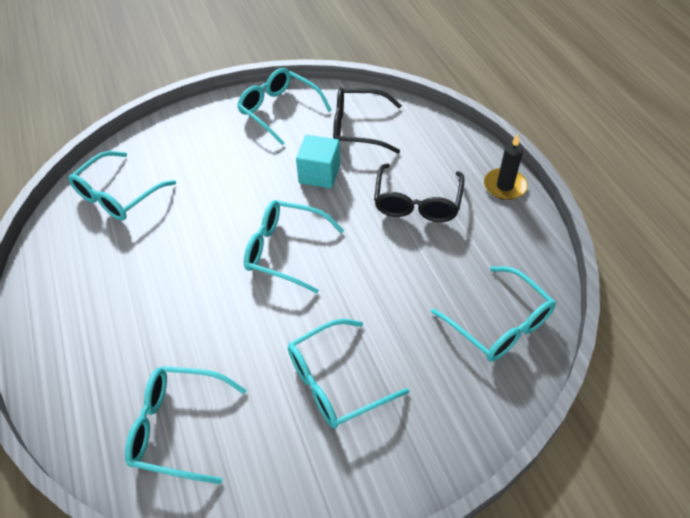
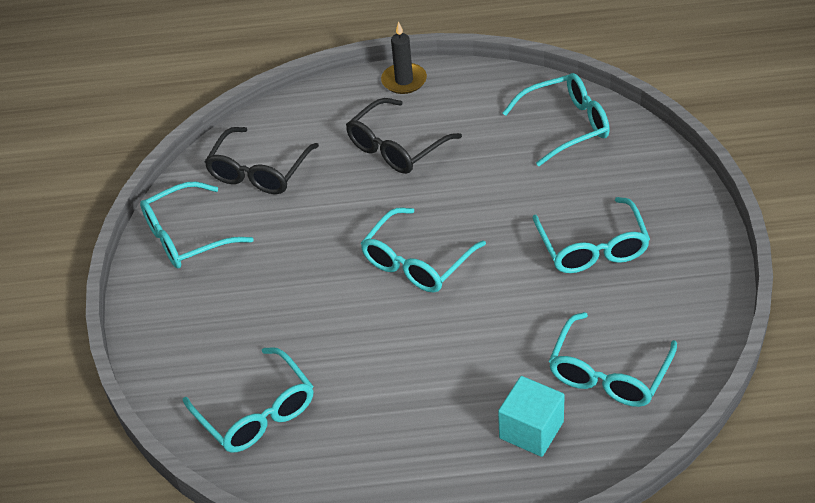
camera: 70 degrees left, 5 degrees down
(319, 174) = (316, 216): turquoise cube -> turquoise cube (531, 430)
(417, 202) = (396, 147): black glasses -> black glasses turned 105 degrees clockwise

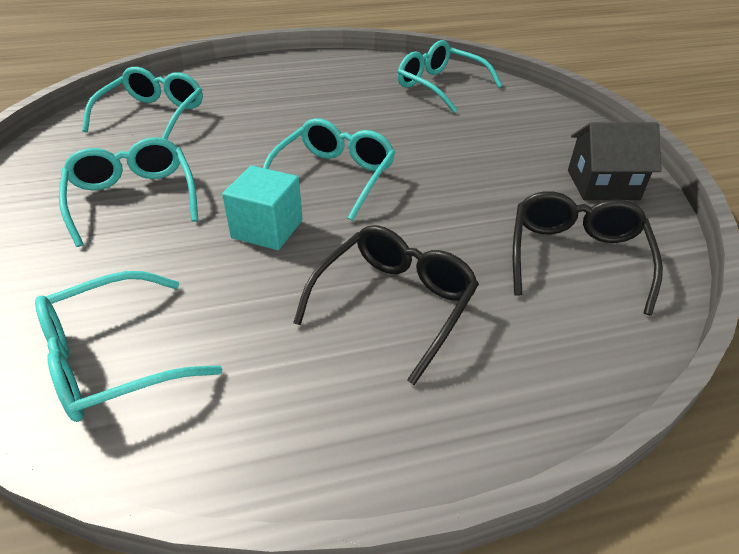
camera: 165 degrees right, 5 degrees down
(186, 237) = (602, 185): turquoise glasses -> black house
(404, 81) = (420, 445): black candle -> none
(531, 430) = (225, 88): turquoise cube -> turquoise cube (267, 229)

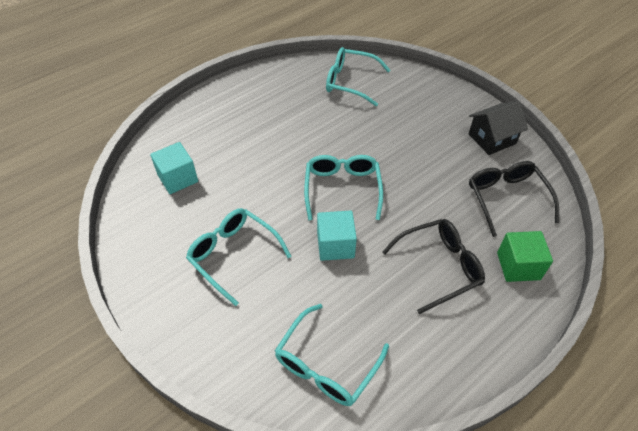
camera: 25 degrees left, 10 degrees up
(153, 115) = (178, 178): turquoise glasses -> turquoise cube
(394, 303) = (439, 267): black glasses -> black glasses turned 60 degrees clockwise
(532, 349) = (518, 266): none -> green cube

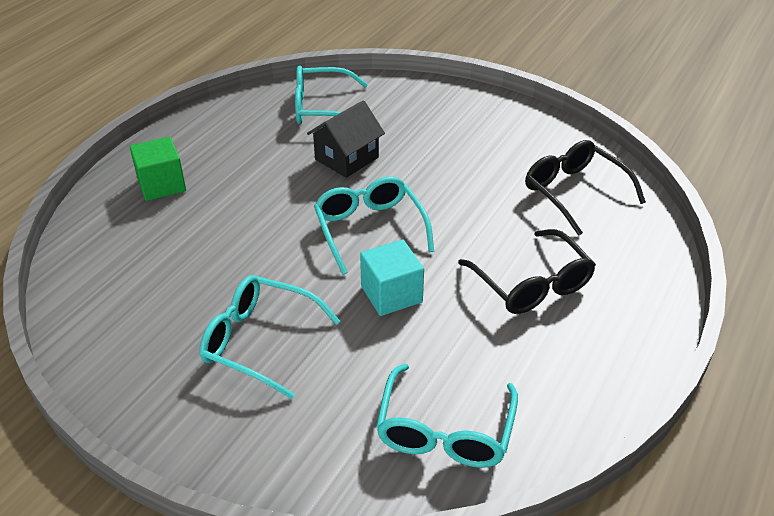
camera: 20 degrees left, 10 degrees down
(178, 178) = (134, 271): turquoise cube -> none
(439, 267) = (531, 284): black glasses -> black glasses turned 105 degrees clockwise
(492, 139) = (527, 133): black house -> black house (347, 158)
(518, 266) = (621, 259): green cube -> green cube (161, 185)

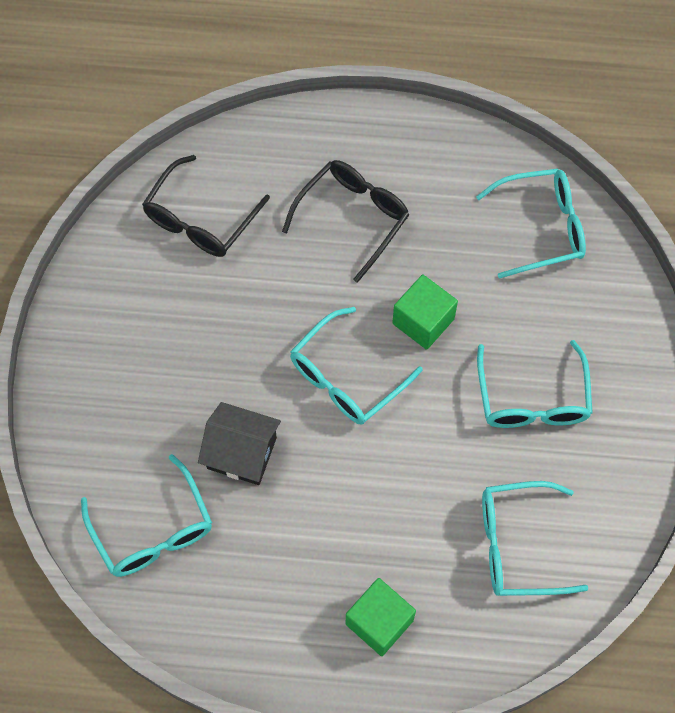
camera: 115 degrees left, 25 degrees up
(142, 278) = (517, 545): none -> turquoise glasses
(391, 294) = (423, 321): turquoise cube -> green cube

